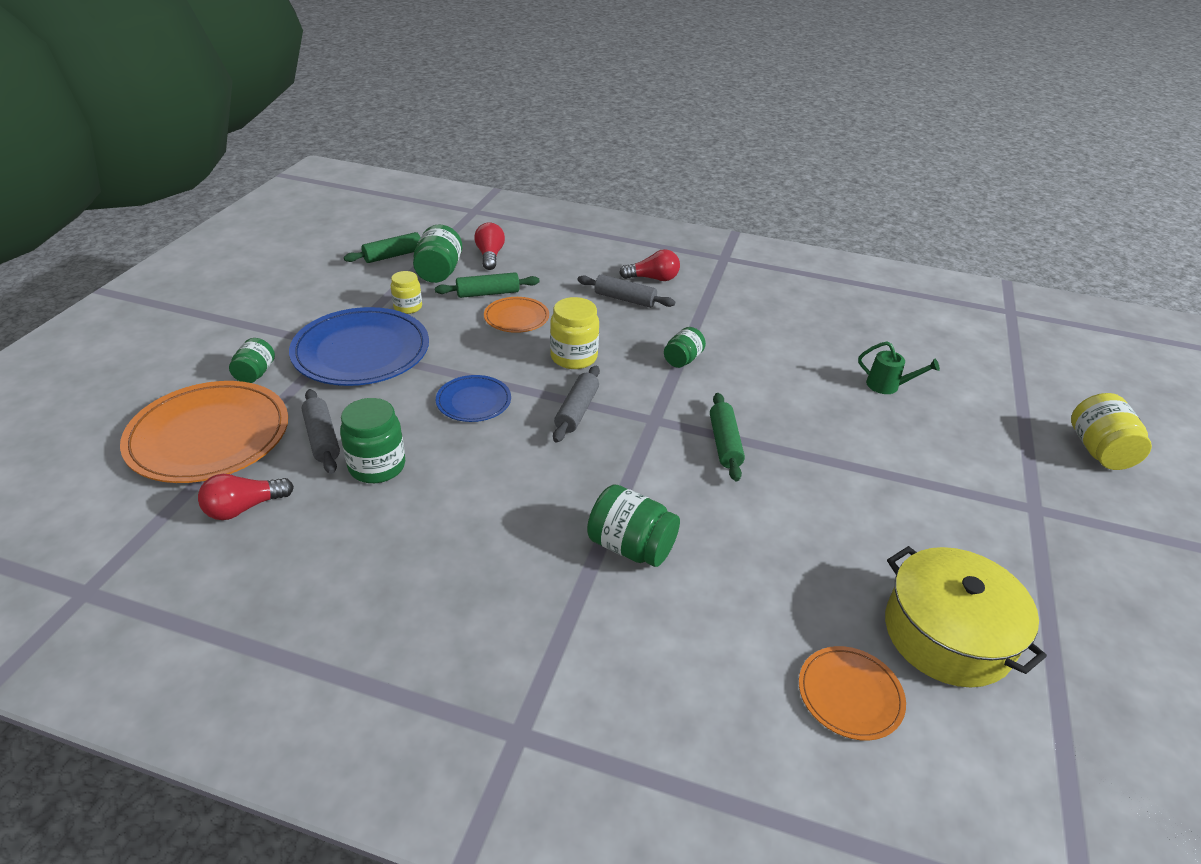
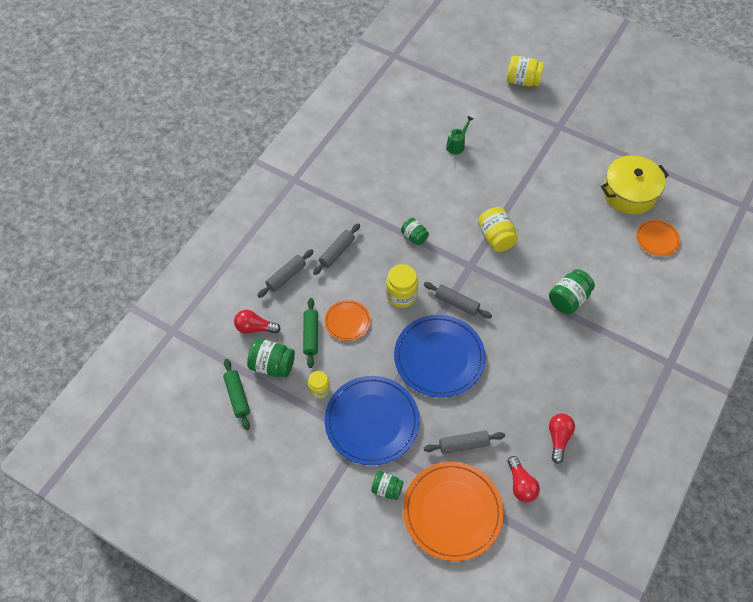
camera: 75 degrees left, 20 degrees up
(377, 466) = (493, 414): green jar -> none
(473, 401) = (439, 357): blue plate -> blue plate, size x1.93
(571, 268) = (286, 276): none -> grey rolling pin
(653, 278) = (313, 229): red light bulb -> red light bulb (558, 438)
(724, 443) = (496, 237): green rolling pin -> yellow jar

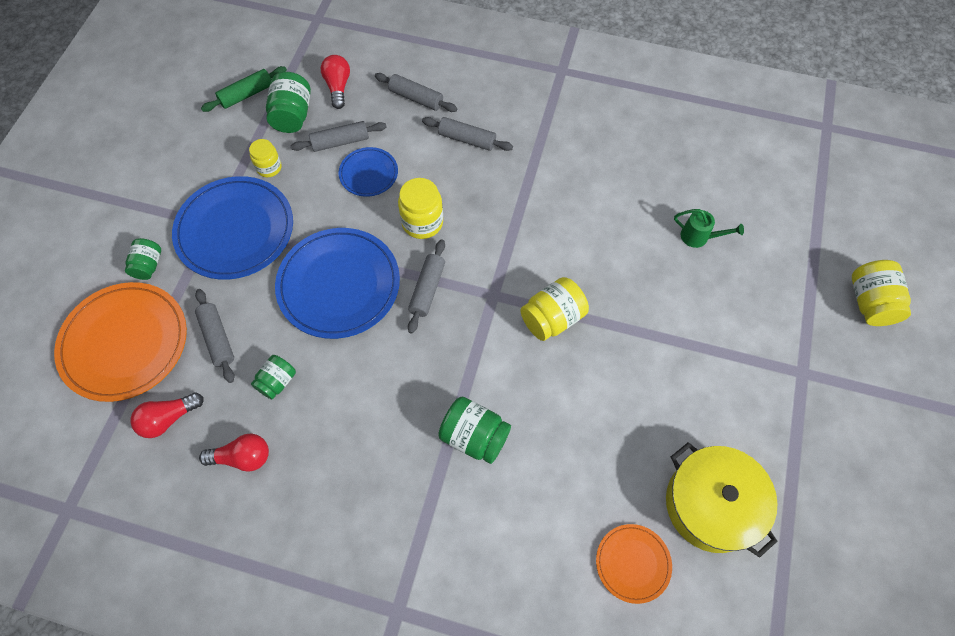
camera: 75 degrees right, 5 degrees up
(311, 335) = (340, 142): green rolling pin -> grey rolling pin
(347, 321) = (368, 173): orange plate -> blue plate
(414, 237) = (519, 217): green jar -> green jar (277, 382)

